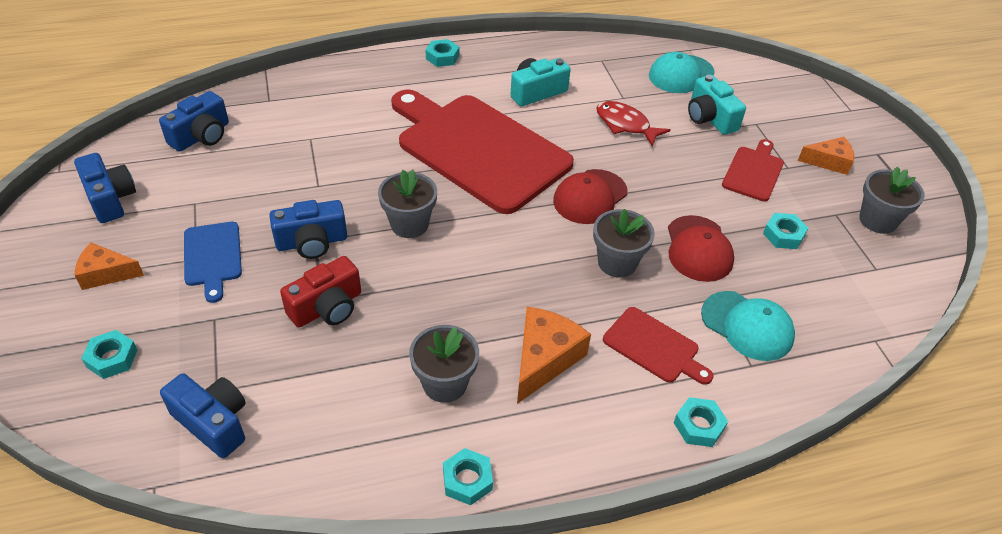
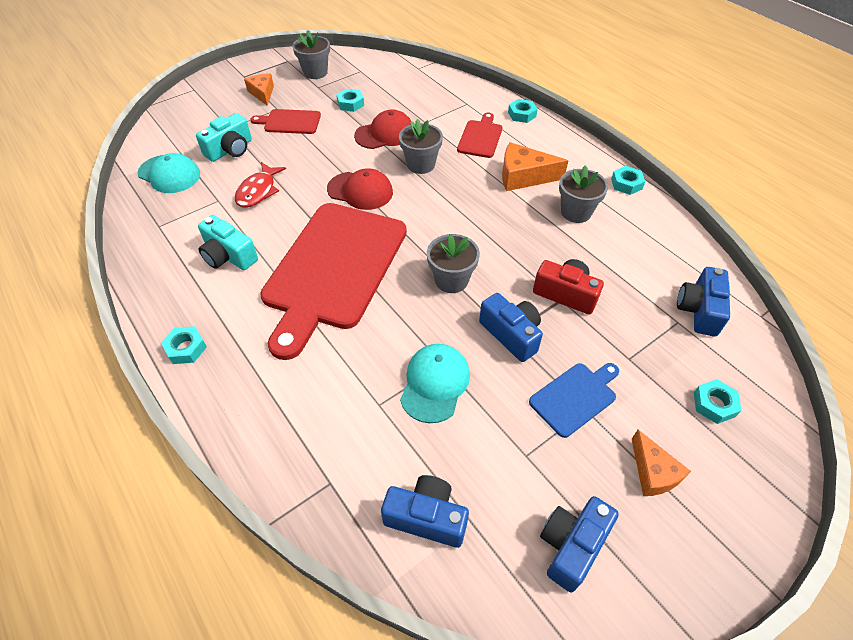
camera: 110 degrees left, 5 degrees up
(747, 326) = (438, 108): turquoise cap -> turquoise cap (435, 383)

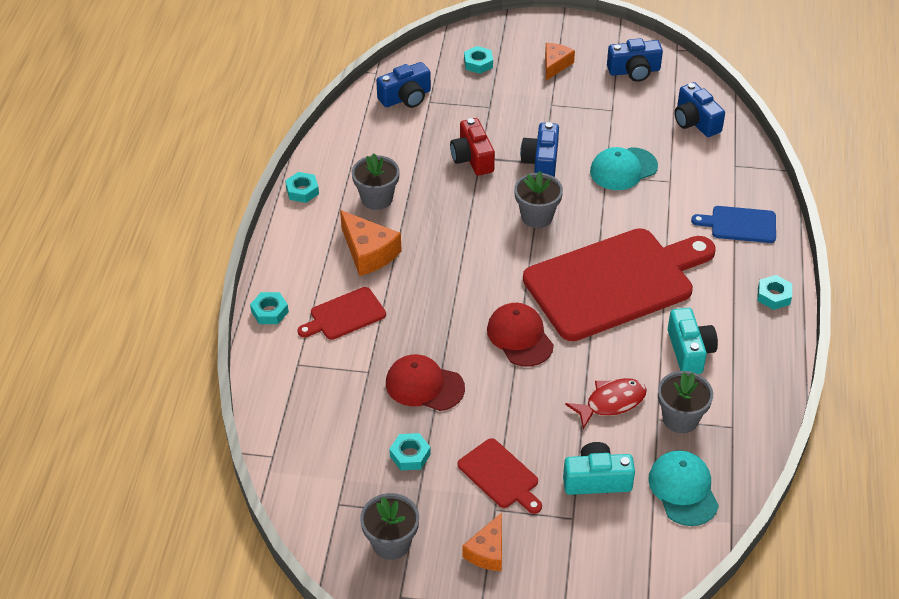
camera: 135 degrees left, 5 degrees down
(421, 164) = (436, 326): grey flower pot -> grey flower pot (680, 418)
(575, 397) = (549, 112): blue cutting board -> blue cutting board (740, 224)

